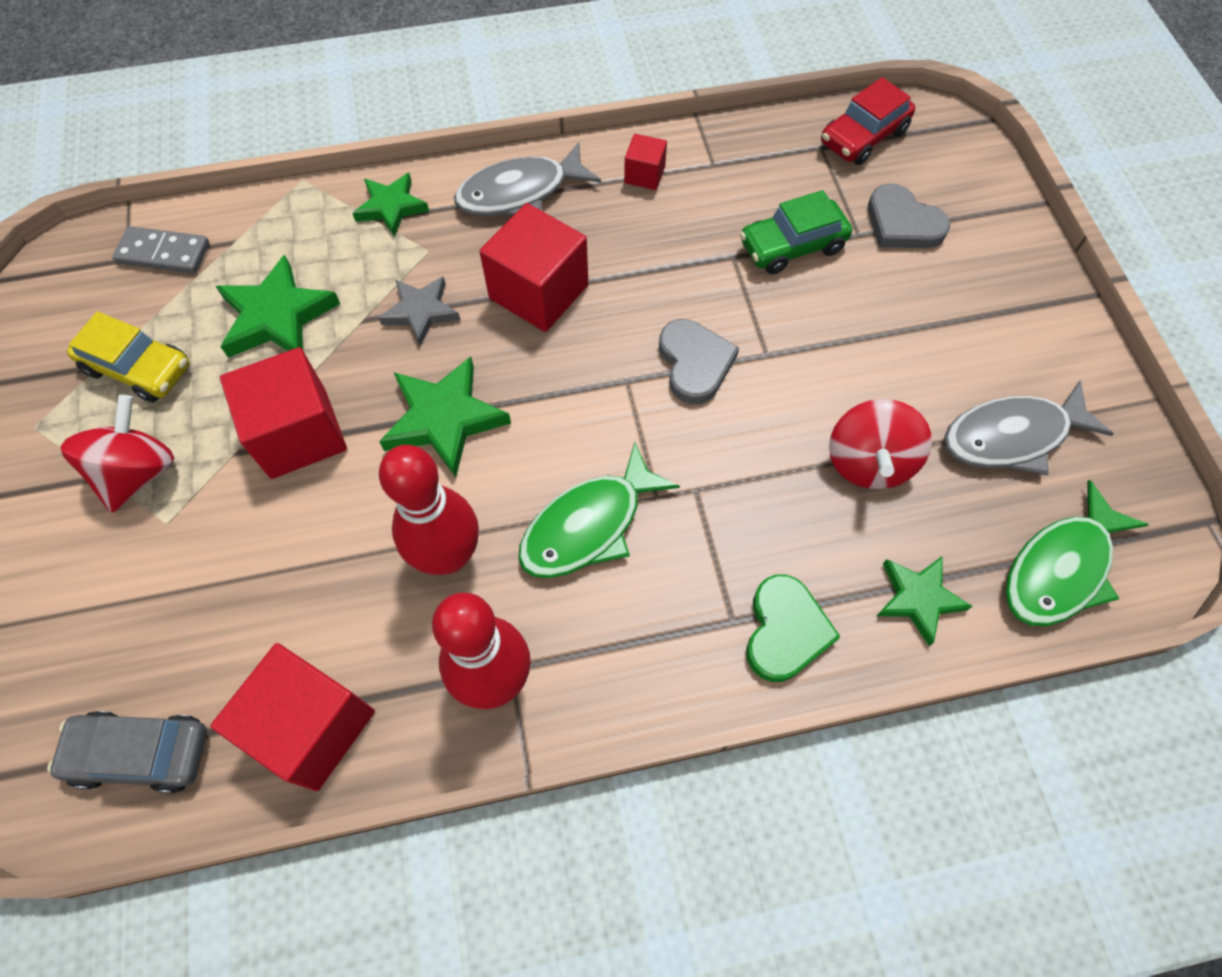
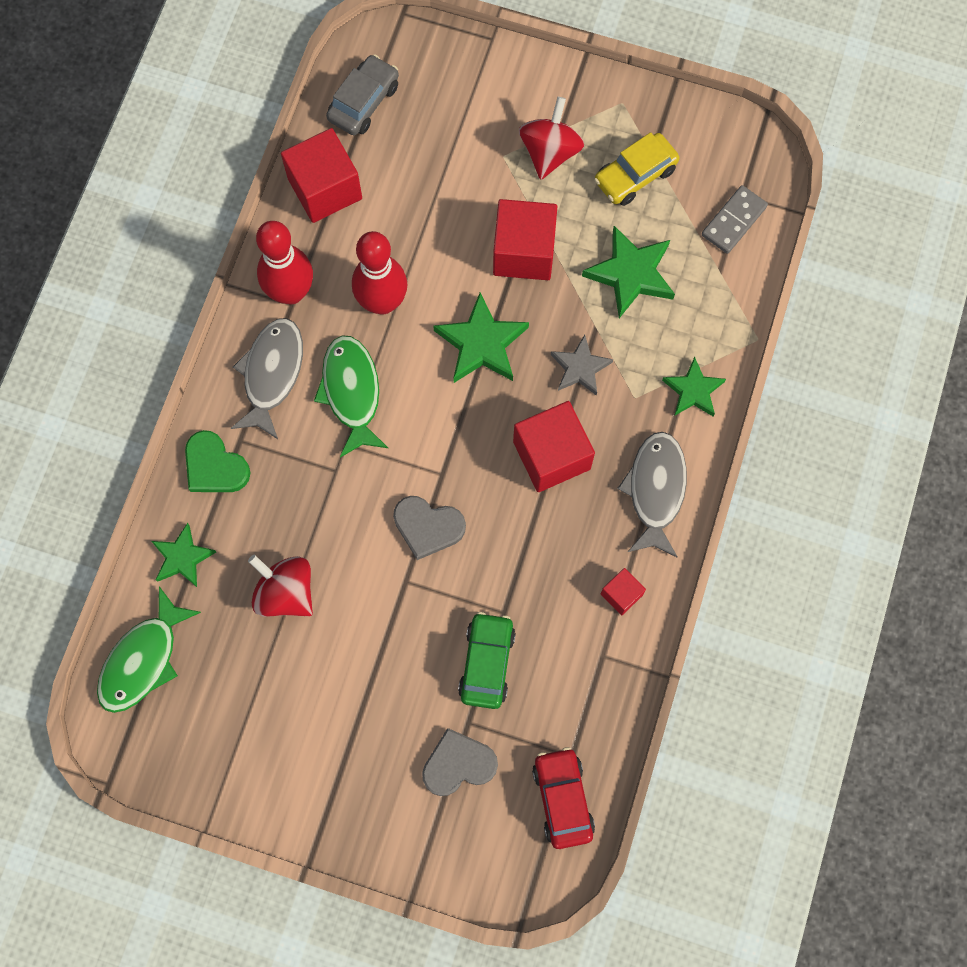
camera: 120 degrees right, 10 degrees up
(139, 472) = (550, 152): red spinning top -> red spinning top turned 120 degrees counterclockwise
(1012, 436) = (243, 702): grey fish -> grey fish (272, 374)
(1060, 568) = (143, 660): green fish -> green fish turned 135 degrees counterclockwise

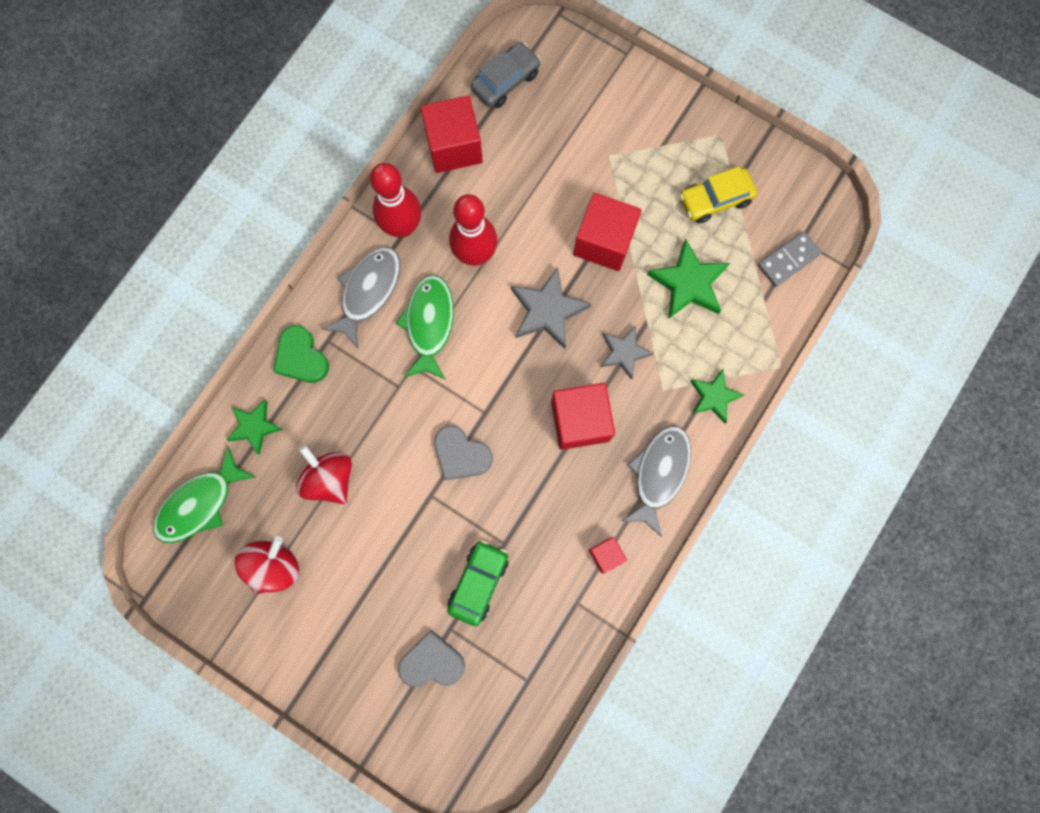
camera: 15 degrees right, 5 degrees up
(481, 343) = (547, 310): green star -> grey star
(550, 152) = (649, 162): red spinning top -> red spinning top (274, 566)
(562, 799) = (510, 715): red car -> none

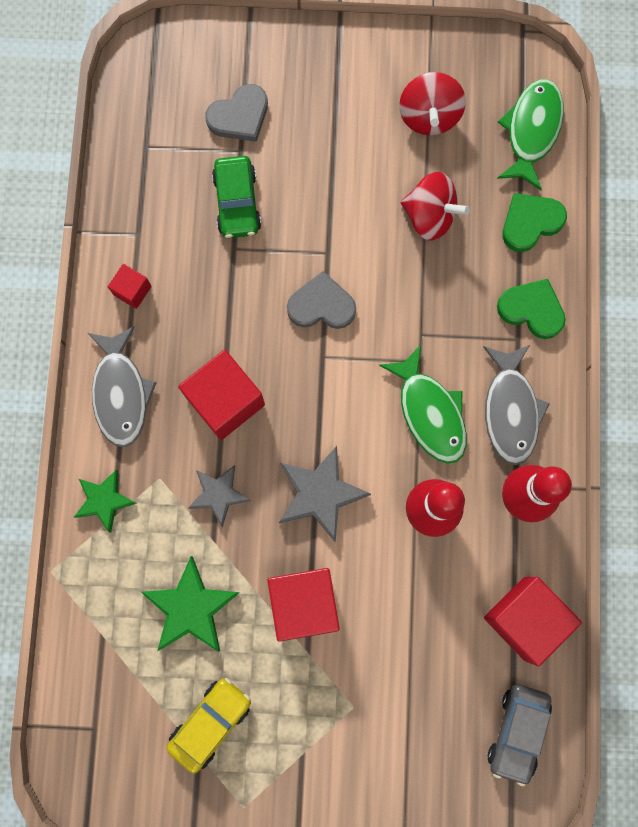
camera: 150 degrees right, 0 degrees up
(254, 426) = (530, 223): green star -> green heart
(788, 260) = (97, 696): grey domino -> none

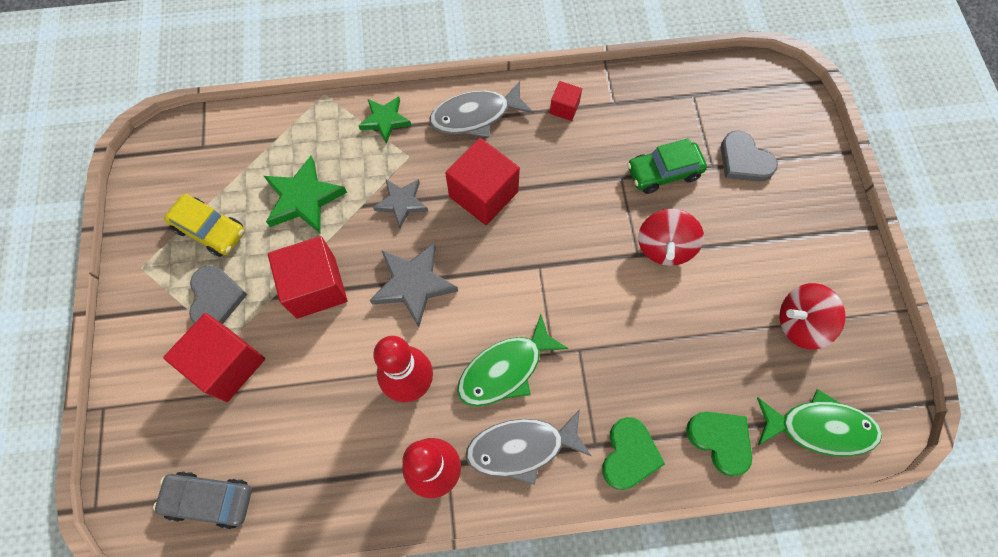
camera: 80 degrees right, 10 degrees down
(321, 305) = (586, 257): grey heart -> grey heart (216, 298)
(430, 216) = (698, 340): red spinning top -> red spinning top (664, 247)
(524, 618) = (318, 491): red cube -> red cube (227, 364)

